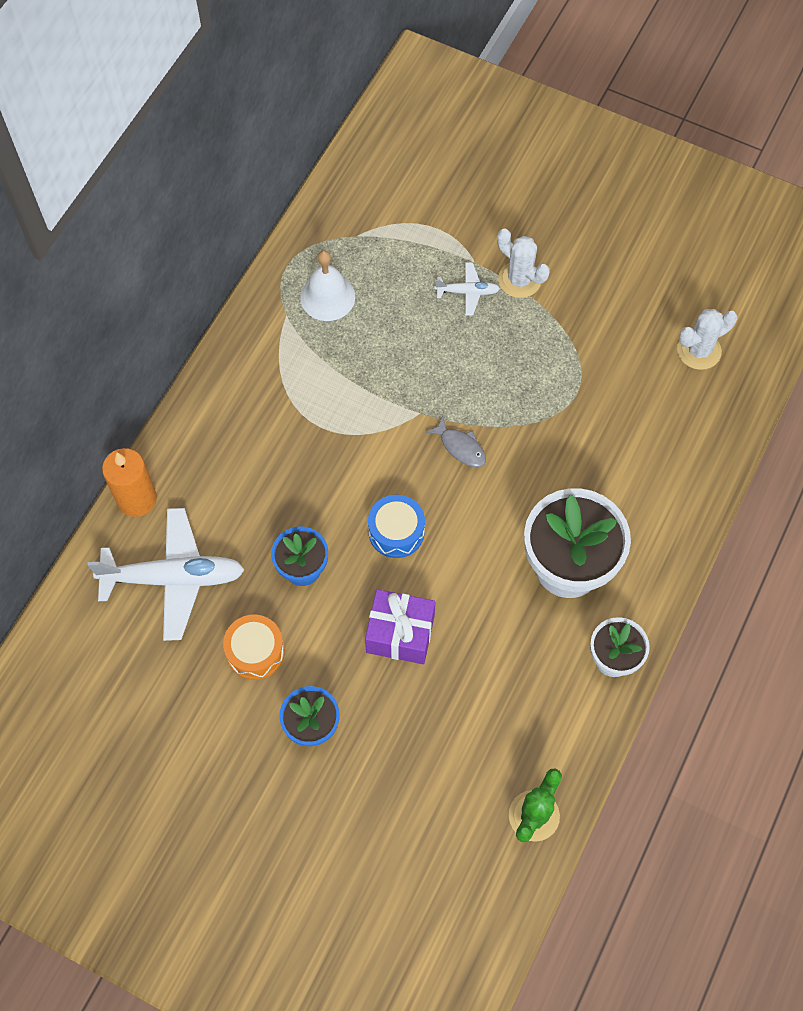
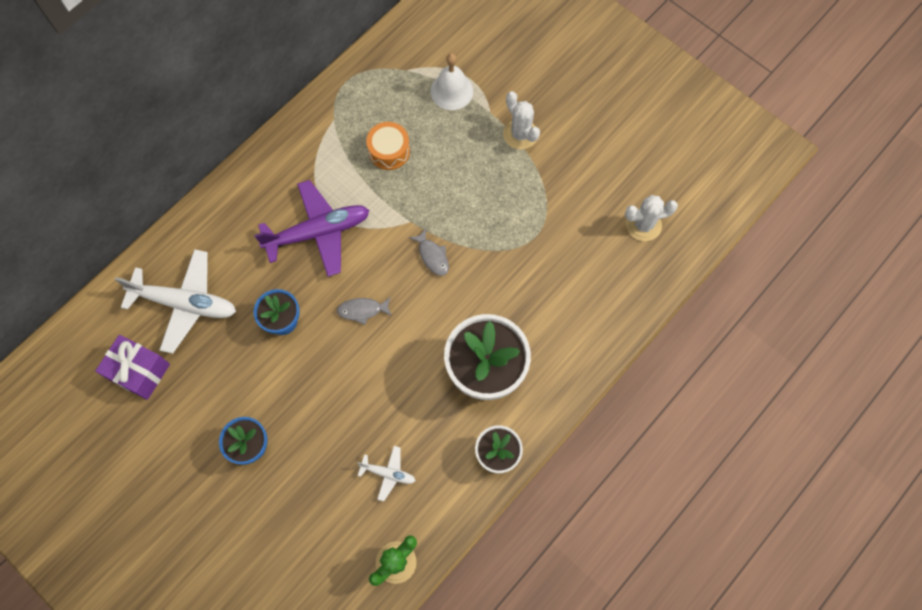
camera: 15 degrees right, 5 degrees up
(137, 499) = (177, 235): orange candle -> none
(255, 651) = (227, 376): orange drum -> orange drum (389, 151)
(312, 452) = (318, 232): none -> purple plane
(327, 297) = (369, 113): white bell -> white bell (451, 91)
(396, 532) = (362, 310): blue drum -> grey fish
(400, 634) = (340, 391): purple gift -> purple gift (139, 371)
(467, 292) = (477, 134): white plane -> white plane (388, 473)

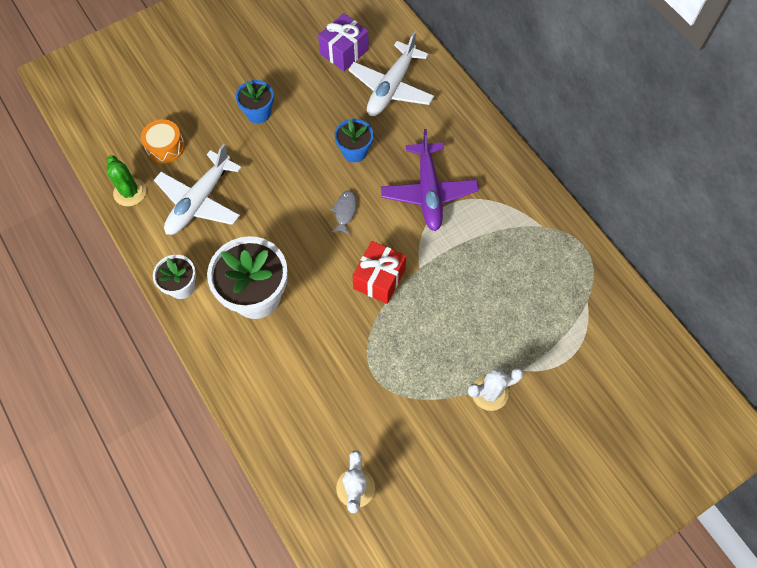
camera: 105 degrees right, 5 degrees down
(388, 473) = (199, 201): white plane -> white plane, size x2.08
(389, 151) = (497, 266): orange drum -> orange drum (165, 147)
(432, 256) = (379, 279): grey fish -> red gift
(451, 91) = (554, 339): white bell -> none

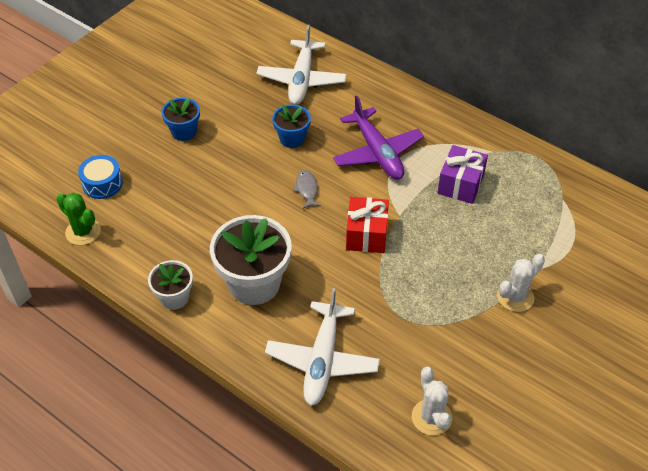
camera: 20 degrees left, 15 degrees down
(165, 147) = (102, 183): orange drum -> blue drum
(199, 201) = (159, 220): white plane -> white plane (322, 360)
(344, 52) = (243, 63): purple gift -> purple gift (460, 184)

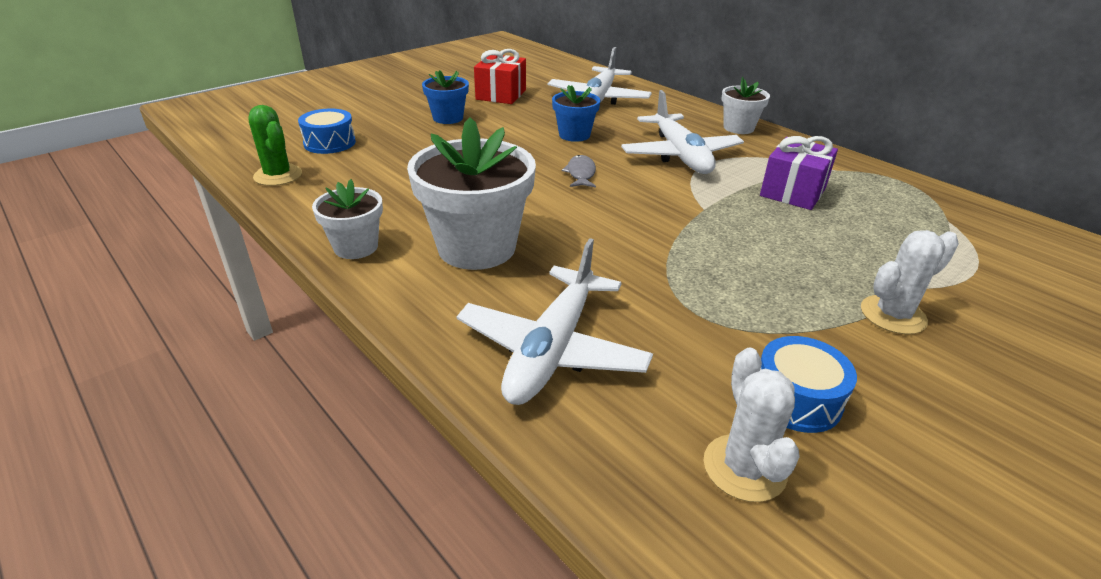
camera: 10 degrees right, 15 degrees down
(366, 235) = (654, 221): red gift -> red gift (501, 95)
(377, 153) = (680, 155): purple plane -> white plane
(420, 106) = (738, 128): none -> white flower pot
(457, 370) = (796, 399): none -> blue drum

